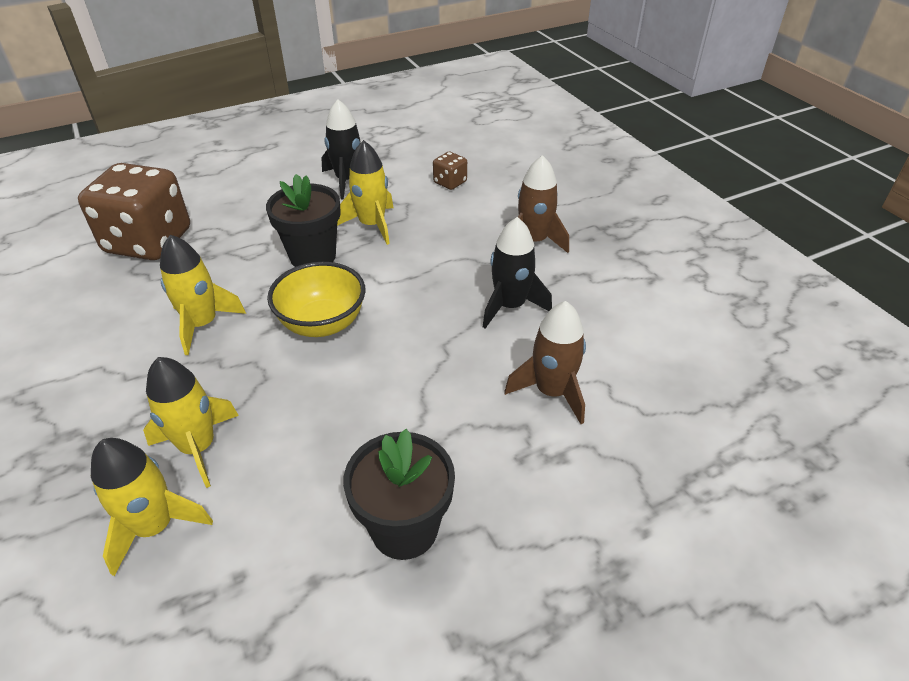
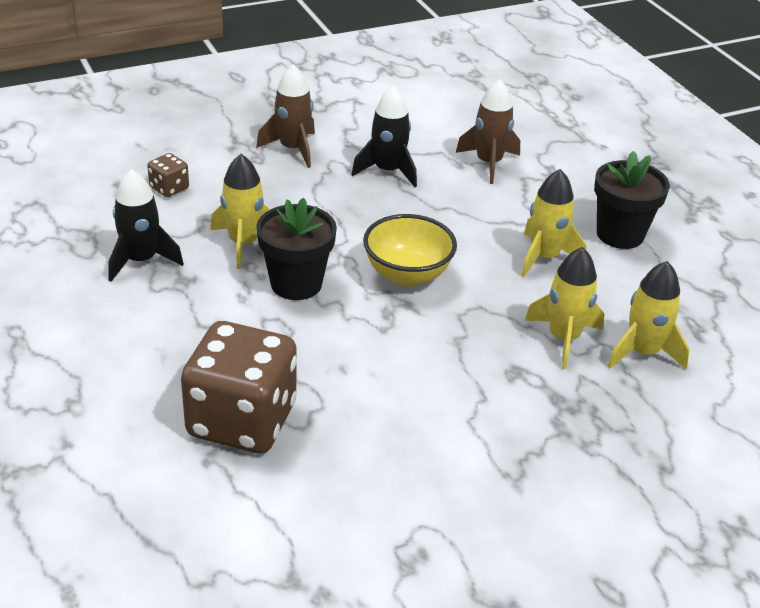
camera: 90 degrees left, 5 degrees down
(202, 324) = (405, 354): yellow rocket -> yellow rocket (544, 257)

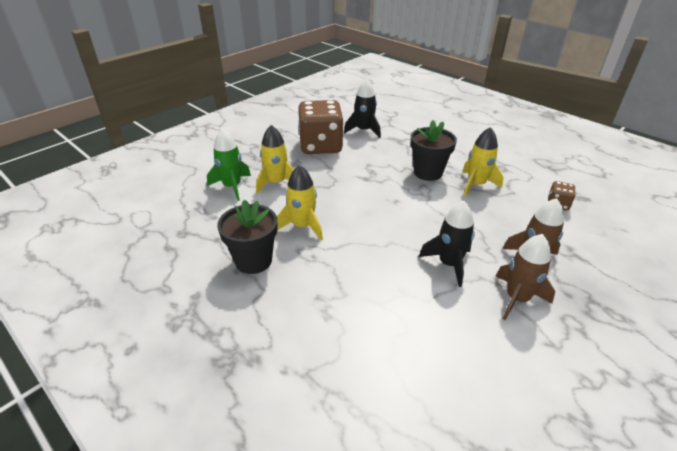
camera: 160 degrees right, 0 degrees up
(141, 260) = (510, 163): black rocket -> black rocket (364, 130)
(242, 420) = (395, 123): brown dice -> brown dice (320, 146)
(407, 274) = (377, 192): yellow bowl -> none
(489, 163) = (381, 301): brown rocket -> brown rocket (517, 298)
(642, 352) = (232, 186): yellow rocket -> green rocket

